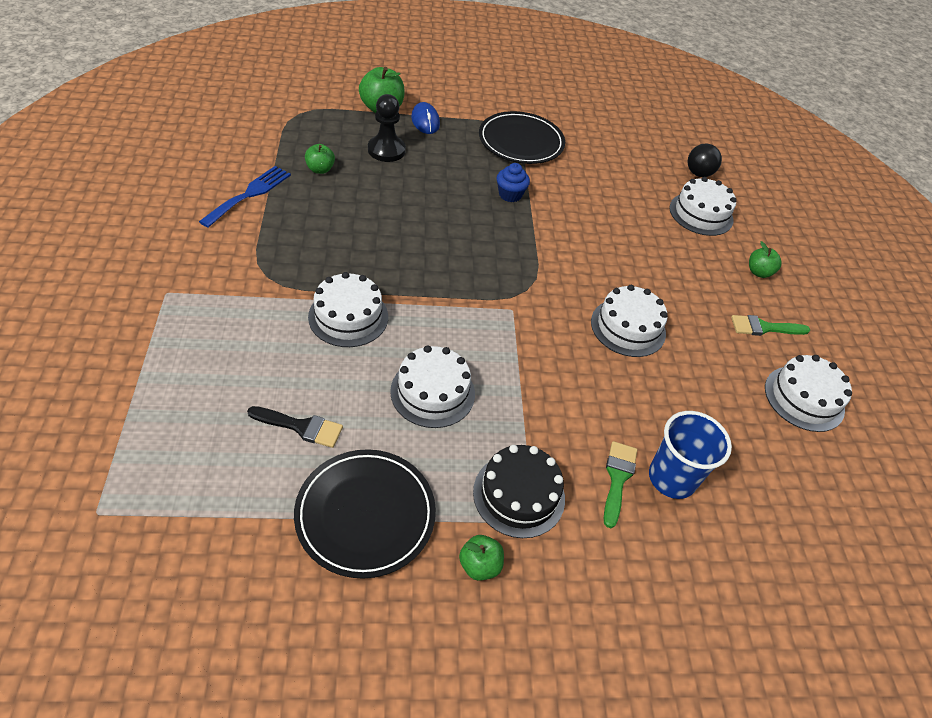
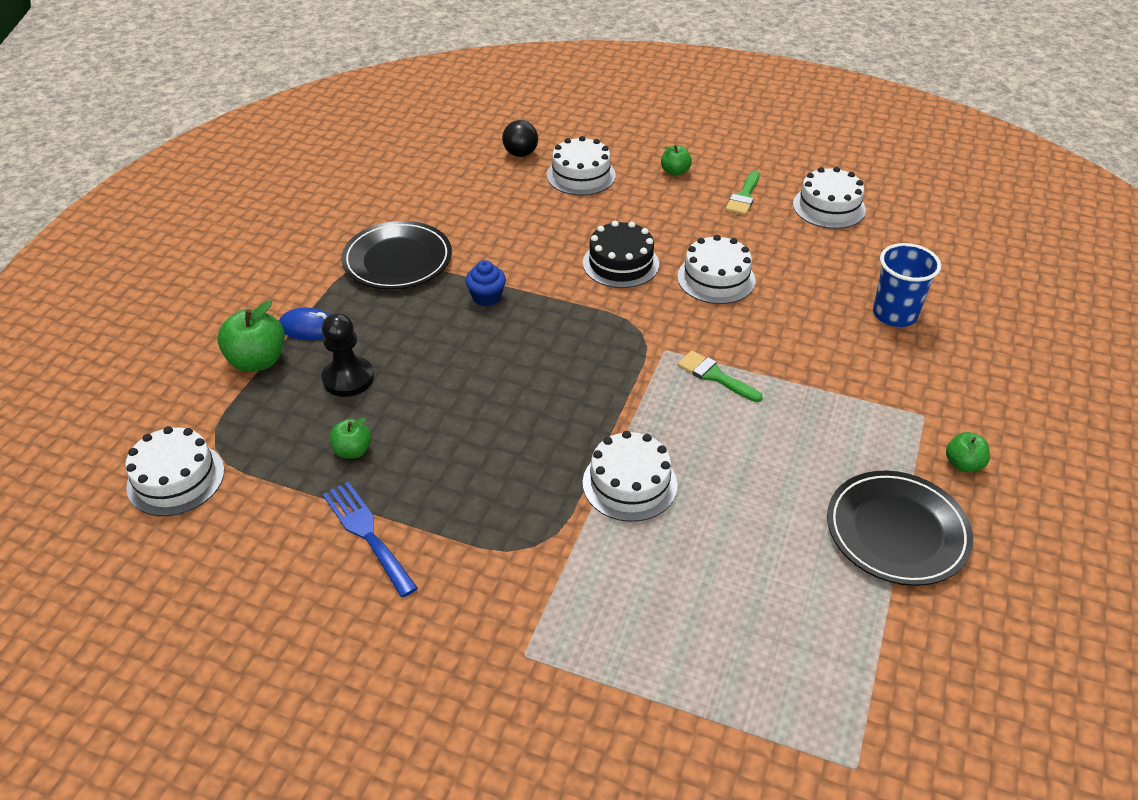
camera: 60 degrees left, 5 degrees down
(301, 427) = (778, 559): black brush -> none
(432, 392) = (758, 442): white cake -> white cake (176, 478)
(519, 495) = (894, 416): black cake -> black cake (620, 263)
(617, 478) = (888, 347): green brush -> green brush (715, 376)

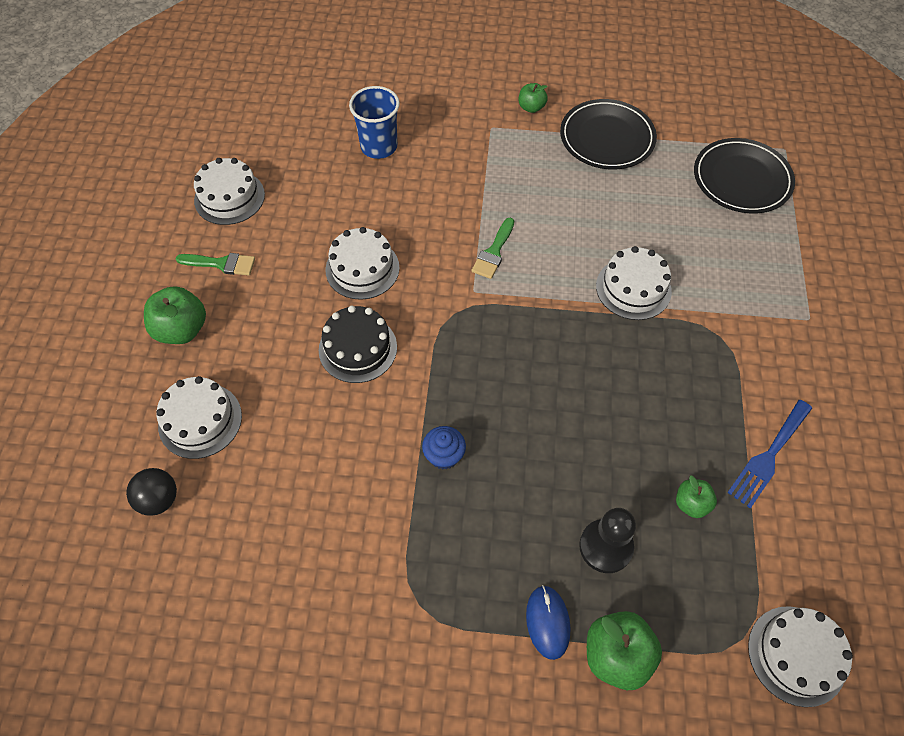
camera: 105 degrees left, 15 degrees up
(397, 260) = (405, 571): black plate -> black plate (741, 179)
(675, 172) = (182, 329): green apple -> green apple, size x1.70

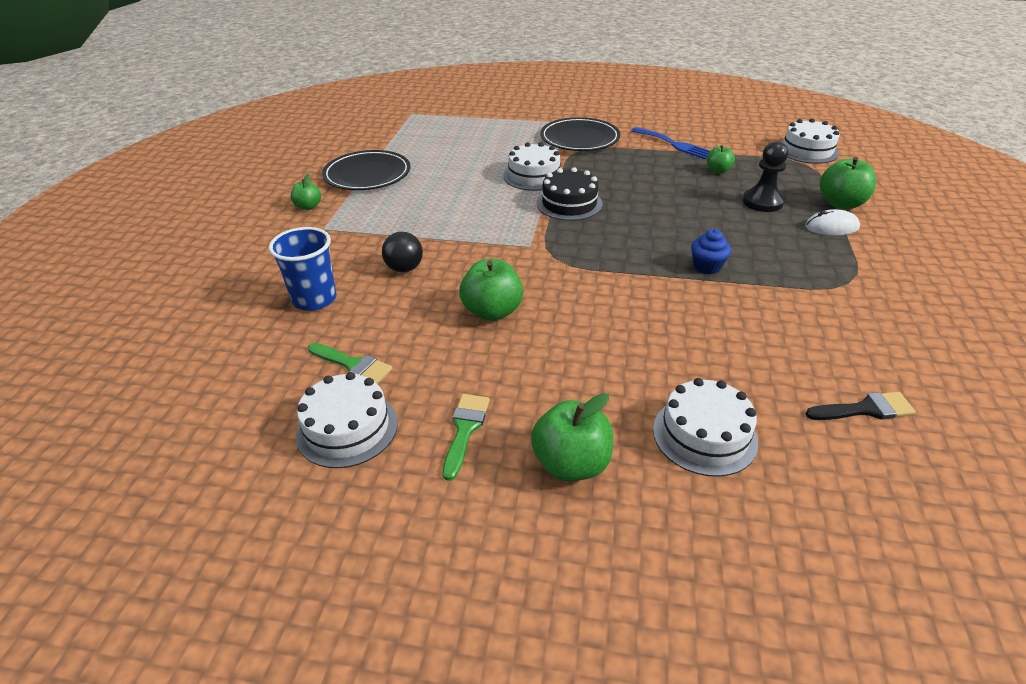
camera: 85 degrees left, 20 degrees down
(159, 499) = (819, 466): black ball -> black ball (404, 268)
(217, 557) = (865, 409): none -> black brush
(358, 348) = (596, 314): black cake -> black cake (569, 204)
(362, 268) = (492, 311): white cake -> green apple
(493, 252) = (485, 234): green brush -> green brush (353, 365)
(547, 622) = (831, 227): blue mouse -> white mouse
(741, 179) = (435, 130): black plate -> black plate (579, 139)

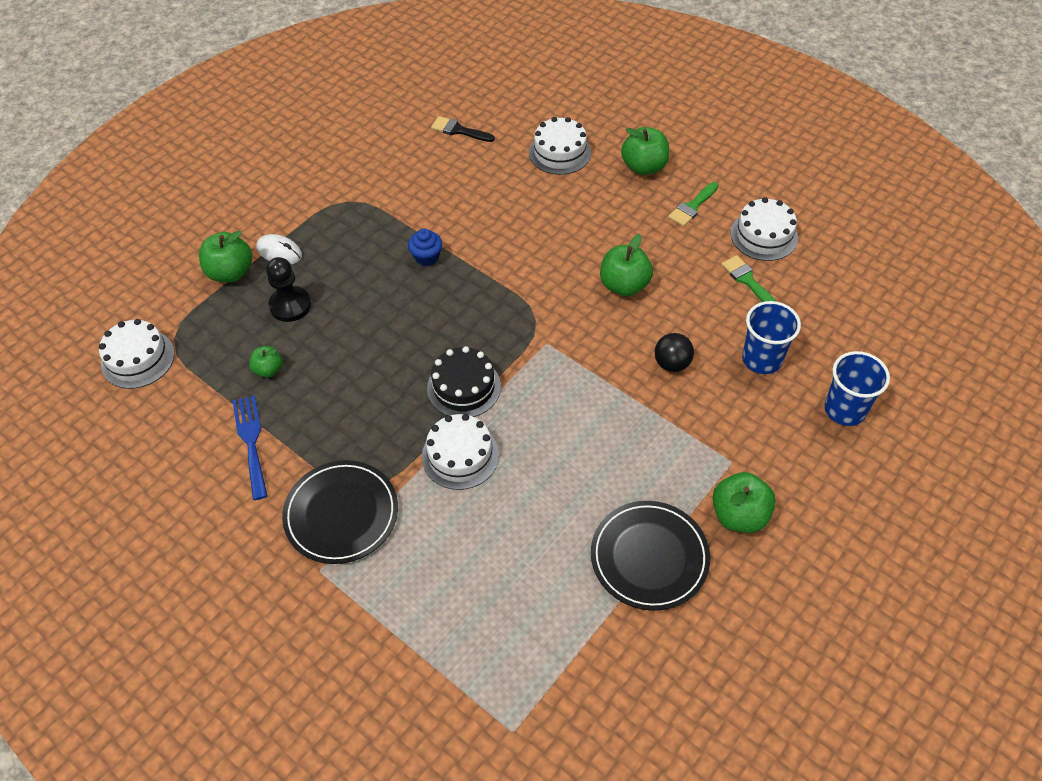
camera: 150 degrees left, 15 degrees up
(220, 288) = (845, 410): none -> blue cup
(308, 206) = (739, 515): green apple -> green apple, size x1.70

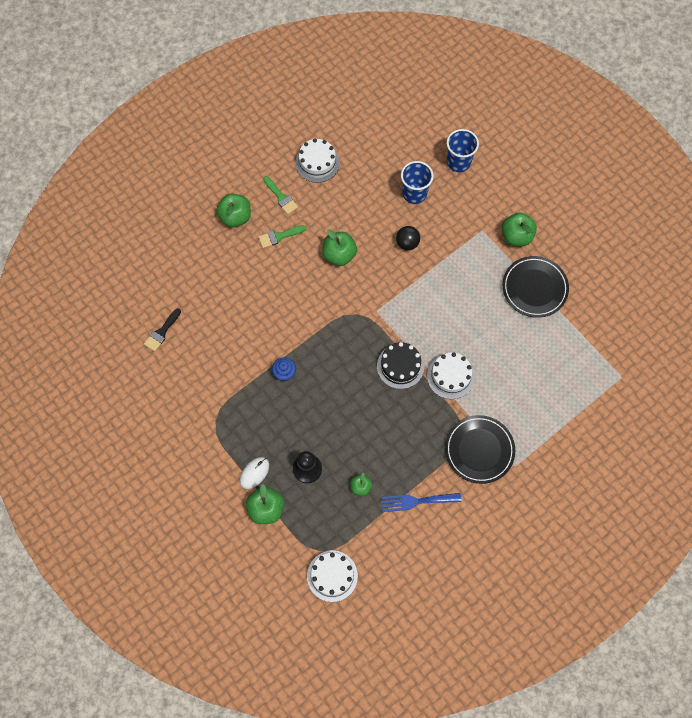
camera: 80 degrees left, 15 degrees up
(560, 152) = (205, 267): white cake -> none
(747, 280) = (352, 183): green brush -> green brush (279, 236)

